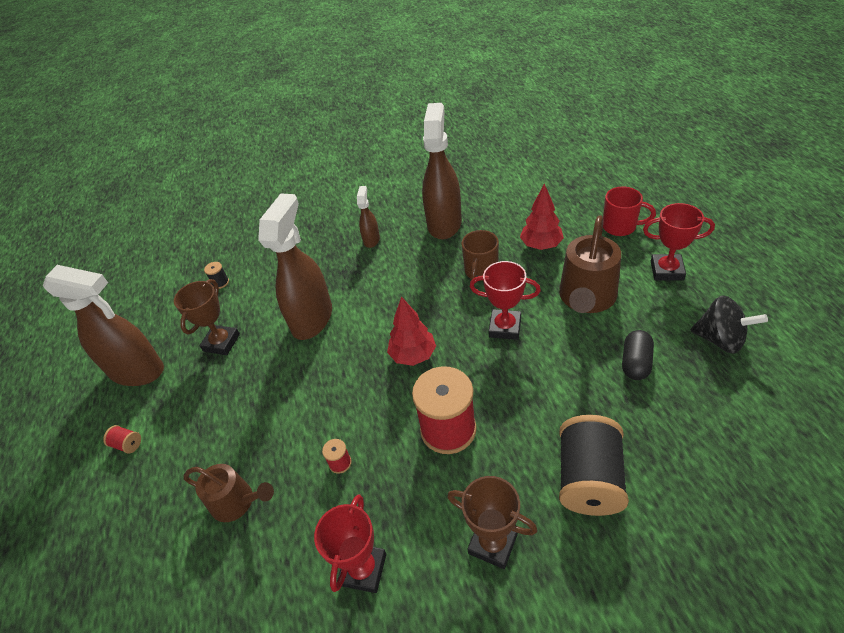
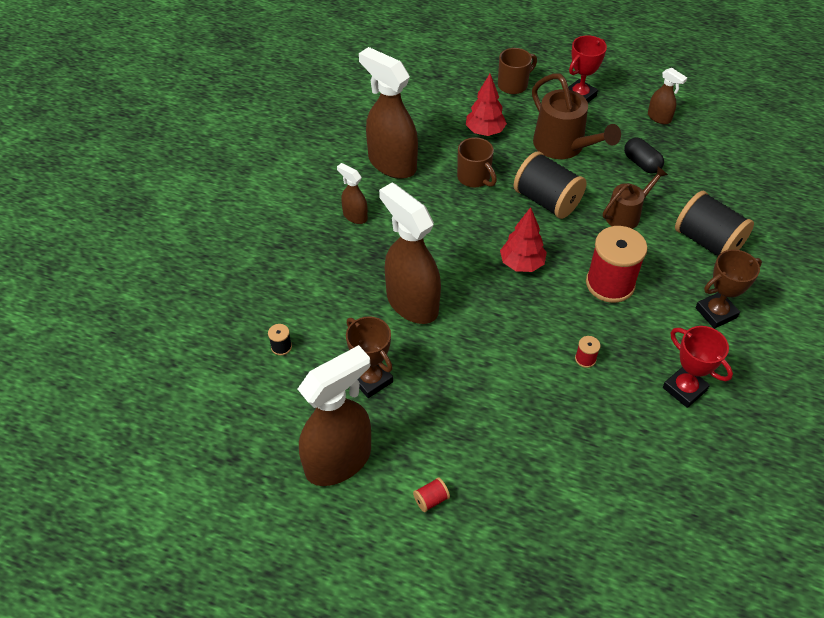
camera: 60 degrees left, 5 degrees up
(237, 502) = (567, 439): brown watering can -> brown watering can (626, 214)
(505, 327) = (546, 201): red trophy -> black spool
(620, 227) = (513, 85): red mug -> brown mug
(720, 339) = (659, 118): black spinning top -> brown spray bottle

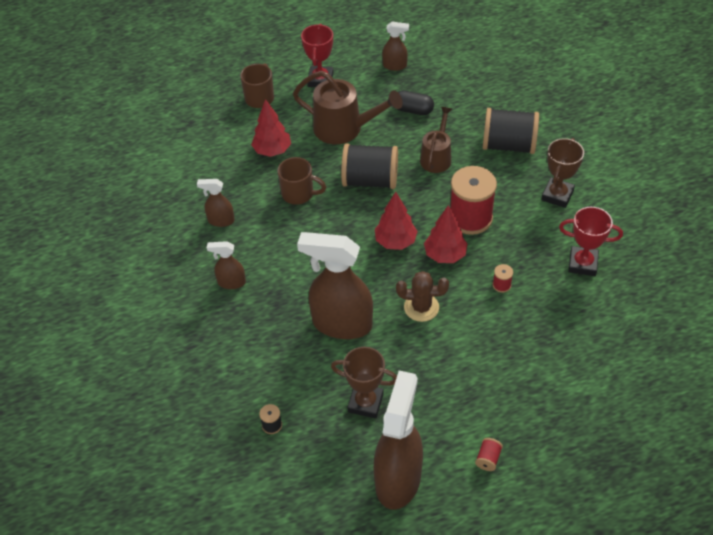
camera: 35 degrees left, 0 degrees up
(391, 163) = (221, 220): brown spray bottle -> brown spray bottle, size x0.48
(493, 332) = (421, 307): none -> brown cactus
(556, 301) = (445, 255): none -> red tree

